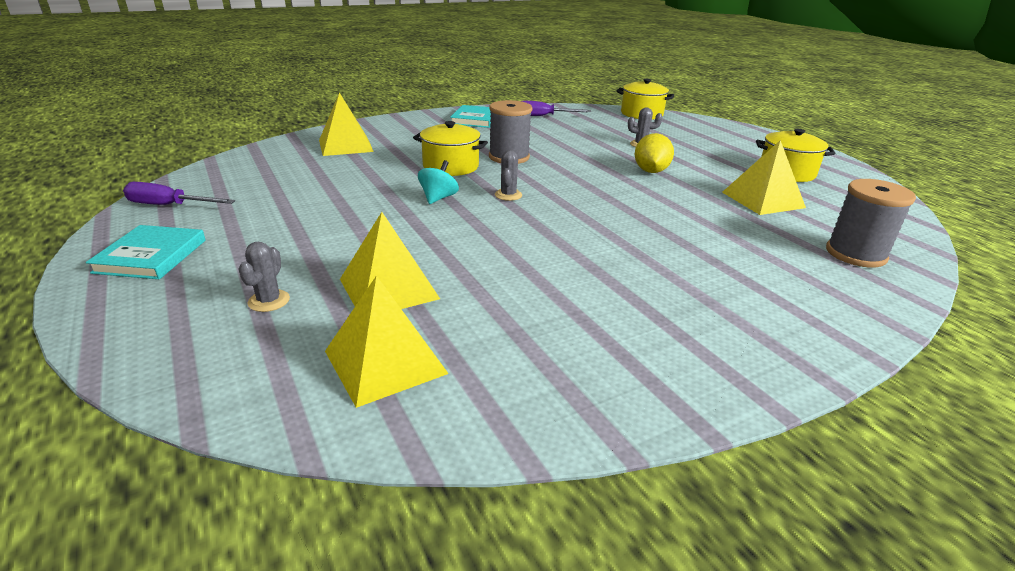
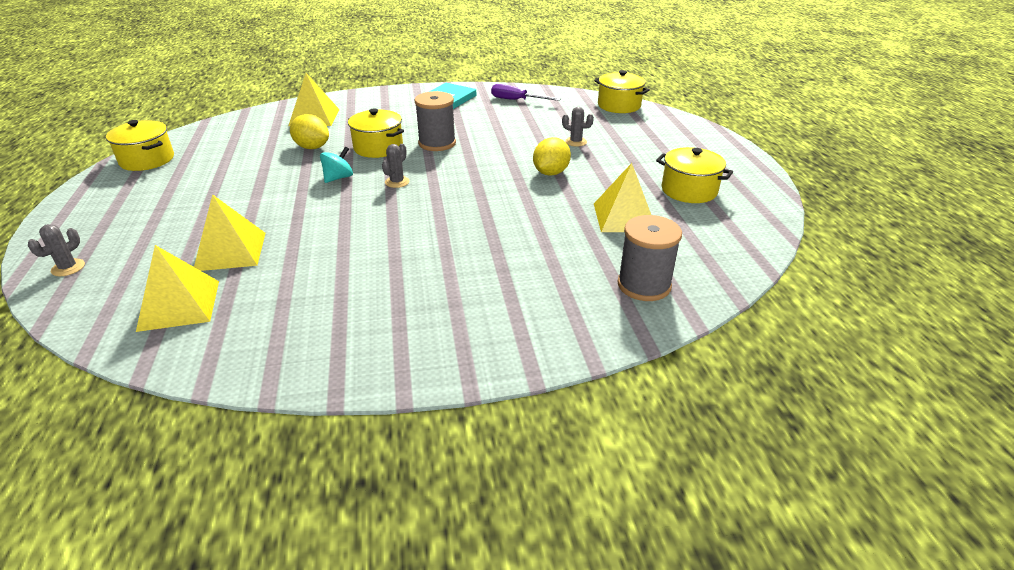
camera: 20 degrees right, 5 degrees up
(151, 256) = (106, 200): turquoise book -> none
(169, 205) = (147, 160): purple screwdriver -> yellow pot
(269, 301) = (148, 247): grey cactus -> grey cactus (68, 268)
(374, 173) = (312, 147): none -> yellow lemon

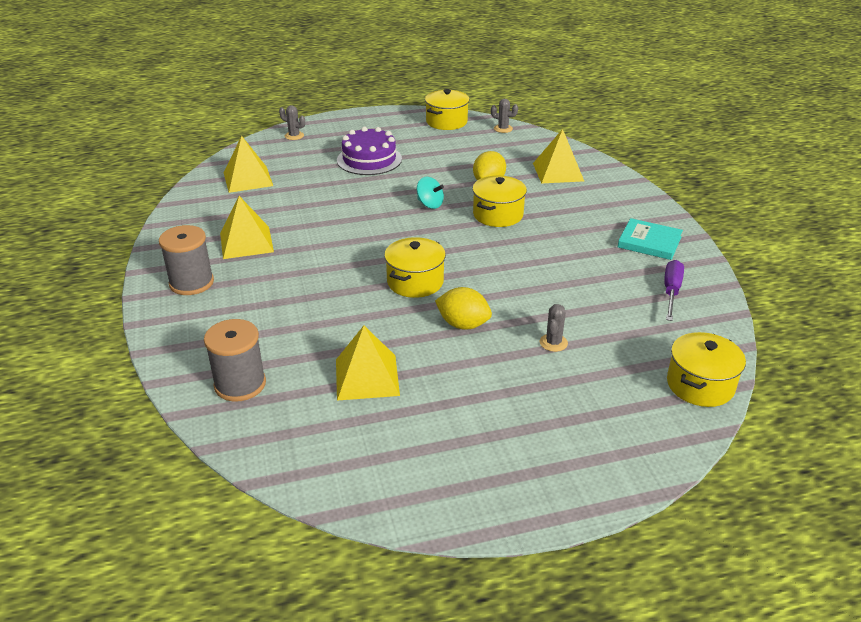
camera: 85 degrees right, 0 degrees up
(202, 210) = (369, 159): none -> purple cake
(230, 251) = (310, 182): yellow pyramid -> yellow pyramid (246, 242)
(397, 182) = (426, 234): grey cactus -> grey cactus (503, 129)
(437, 143) = (518, 246): grey spool -> grey spool (191, 283)
(689, 190) = (435, 435): yellow pot -> yellow pot (415, 282)

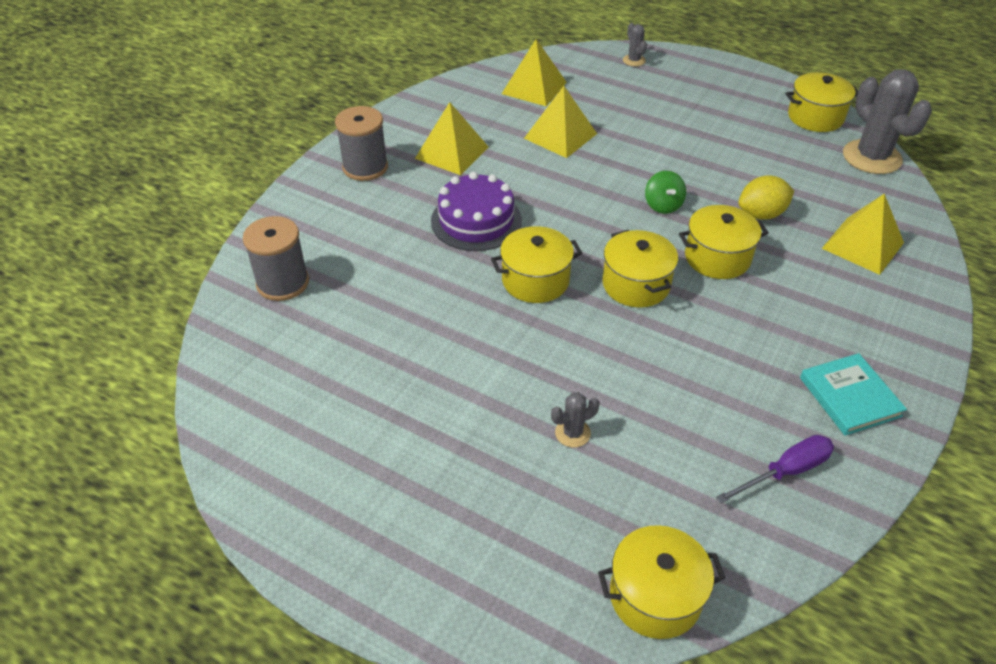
camera: 45 degrees right, 10 degrees up
(367, 377) = (373, 345): yellow pyramid -> yellow pyramid (560, 136)
(369, 159) = (671, 122): purple cake -> purple cake (476, 220)
(430, 204) = (663, 205): turquoise spinning top -> green spinning top
(463, 324) = (517, 353): yellow lemon -> none
(475, 251) = (636, 284): none -> yellow pot
(503, 129) = (871, 157): grey cactus -> grey cactus, size x2.19

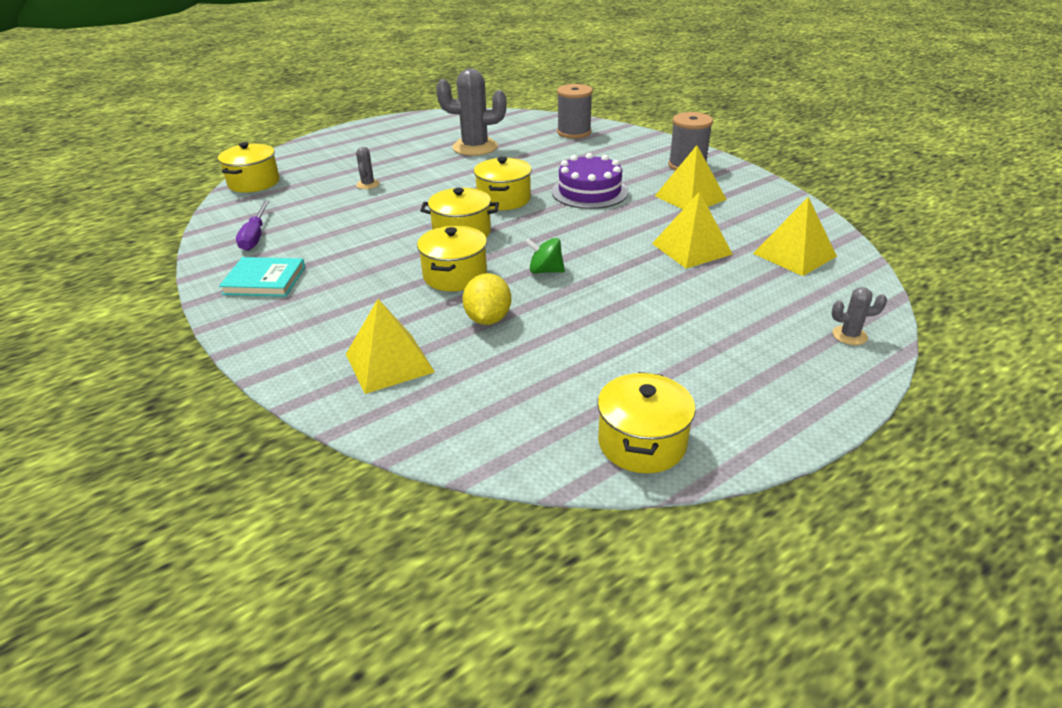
camera: 115 degrees right, 10 degrees down
(871, 157) = (520, 451): grey cactus -> grey cactus (475, 147)

